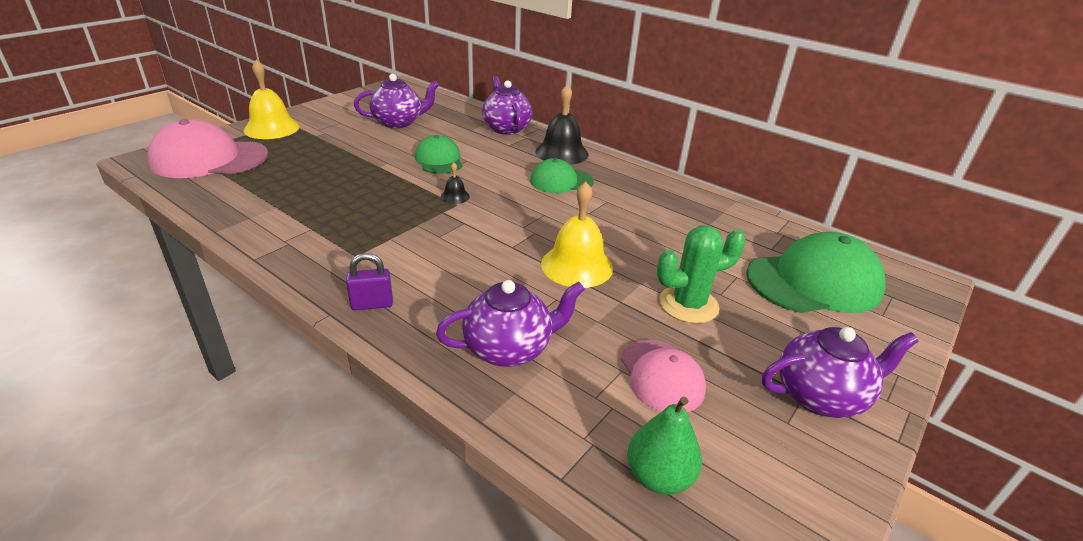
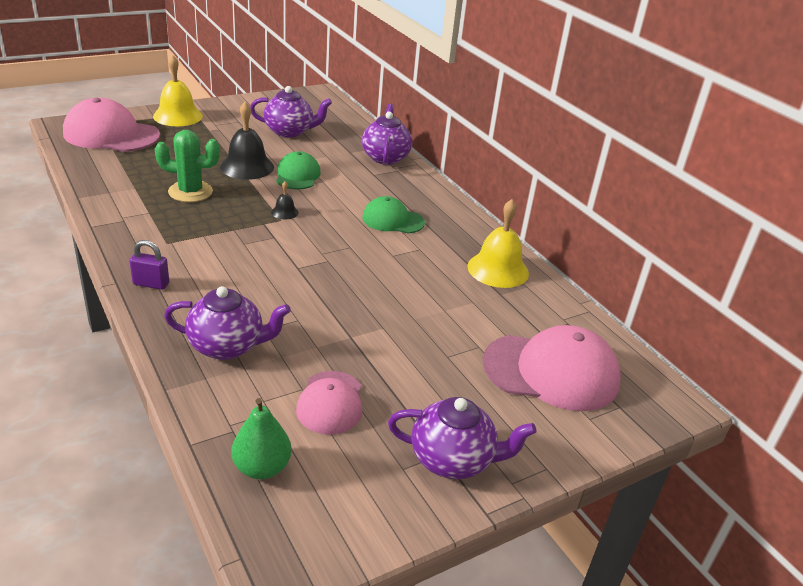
camera: 20 degrees right, 0 degrees up
(561, 153) = (418, 193): black bell -> black bell (247, 166)
(577, 265) = (339, 298): yellow bell -> yellow bell (498, 269)
(688, 304) = (408, 356): green cactus -> green cactus (190, 192)
(814, 282) = (551, 372): green cap -> pink cap

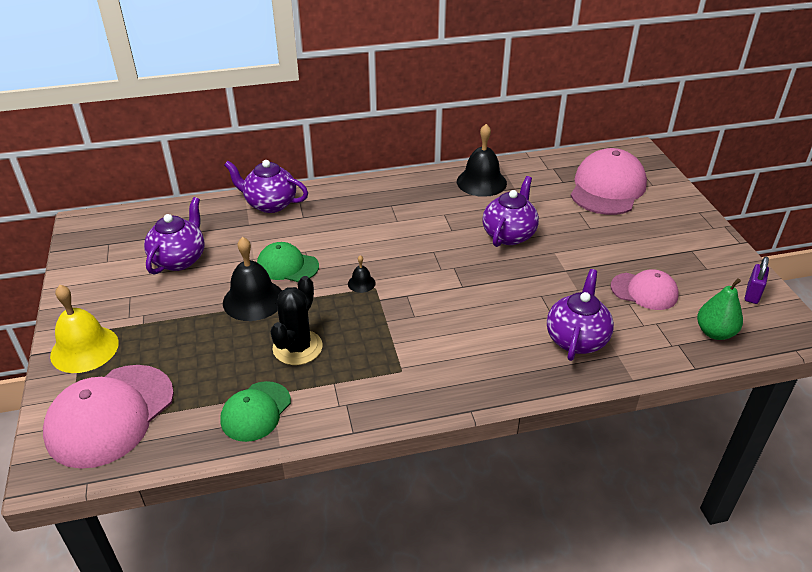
camera: 70 degrees left, 5 degrees up
(151, 284) = (477, 384): purple padlock -> purple padlock (752, 294)
(190, 192) = (297, 347): green cactus -> black cactus
(392, 220) = (393, 220): green cap -> green cap (256, 411)
(453, 460) = (696, 246): purple teapot -> purple teapot (509, 234)
(498, 269) = (481, 182): yellow bell -> black bell

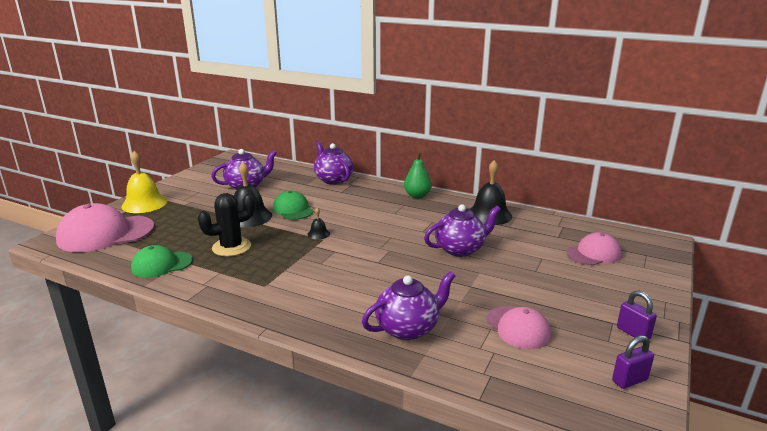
camera: 40 degrees right, 15 degrees down
(607, 188) = (593, 253): pink cap -> pink cap, size x0.59
(712, 253) = (633, 333): none -> purple padlock
(715, 333) = (540, 386): green pear -> green pear (417, 196)

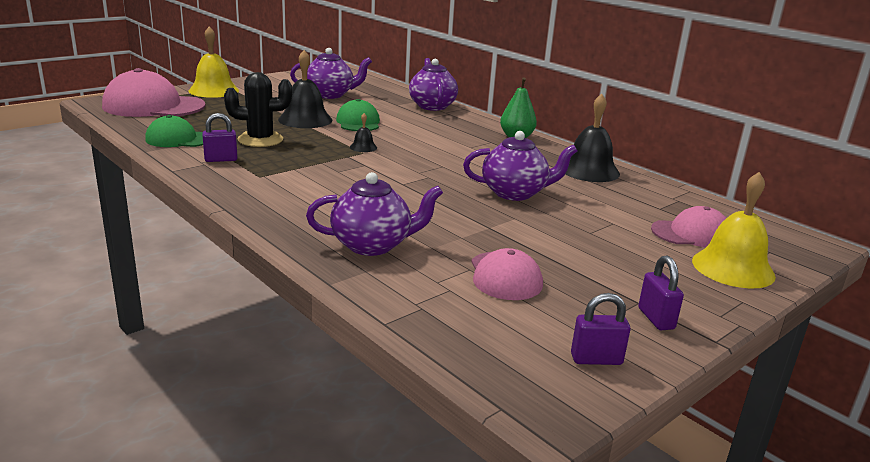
camera: 20 degrees right, 0 degrees up
(217, 277) = (221, 159): none -> purple padlock
(638, 275) = (733, 268): none -> yellow bell

